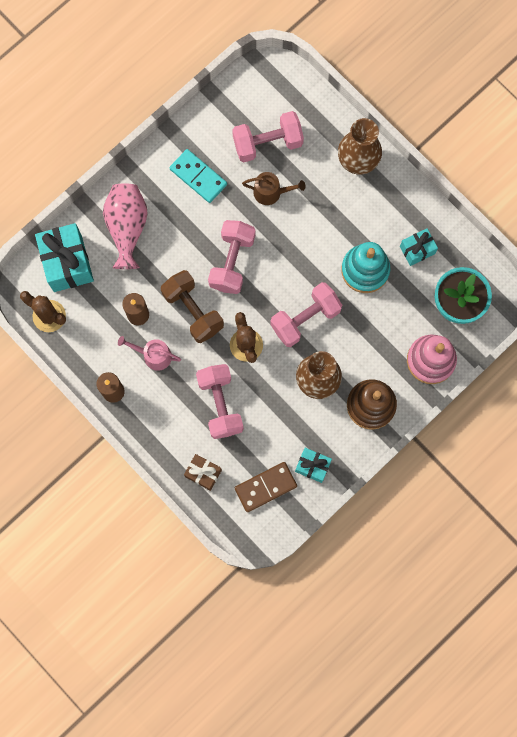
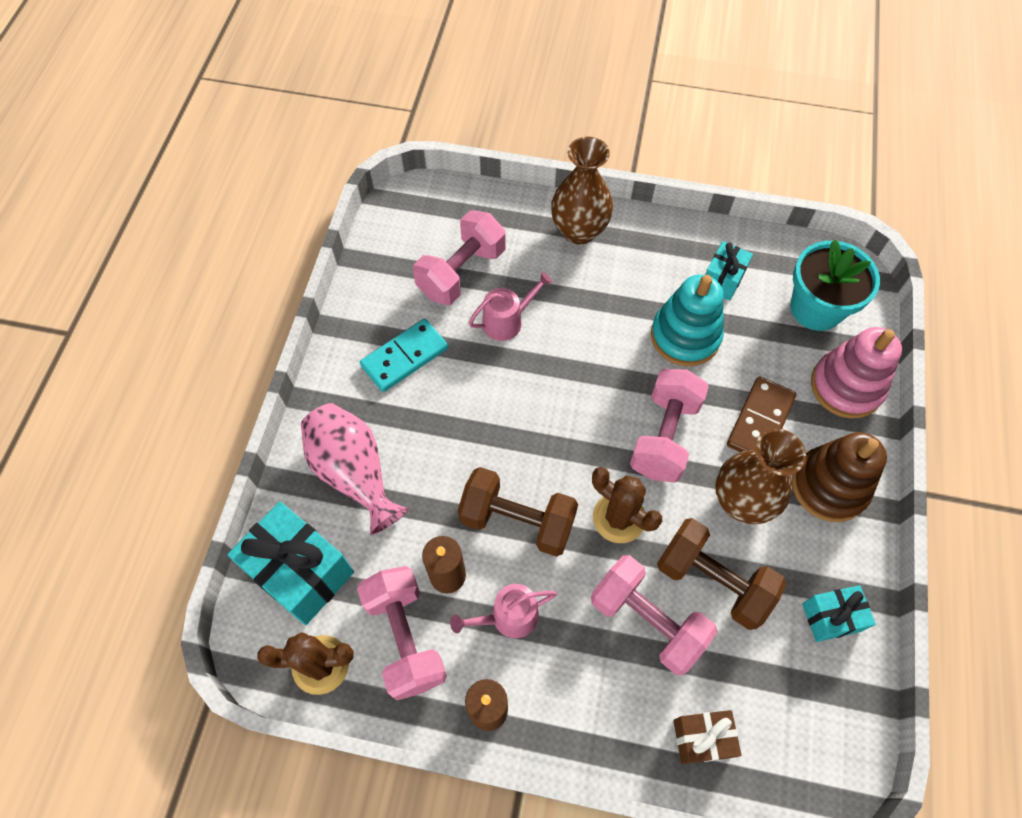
camera: 35 degrees left, 15 degrees down
(198, 177) = (405, 357): turquoise domino -> turquoise domino turned 45 degrees counterclockwise
(232, 262) = (521, 428): pink dumbbell -> pink dumbbell (405, 637)
(265, 487) = (798, 693): brown domino -> brown domino (760, 421)
(268, 409) = (713, 581): none -> brown dumbbell
(271, 192) = (507, 321): brown watering can -> pink watering can

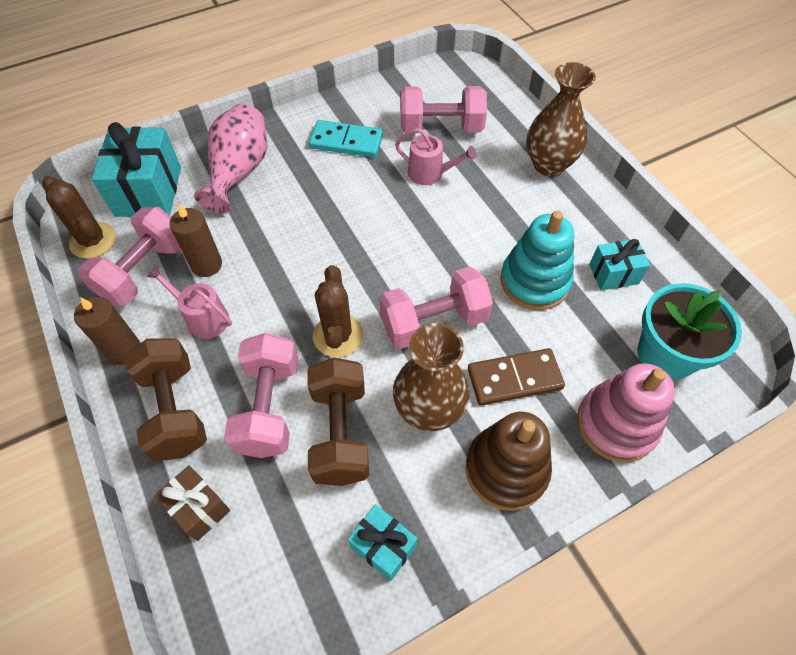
camera: 50 degrees right, 5 degrees down
(517, 521) = (281, 277): brown dumbbell -> brown dumbbell (175, 410)

